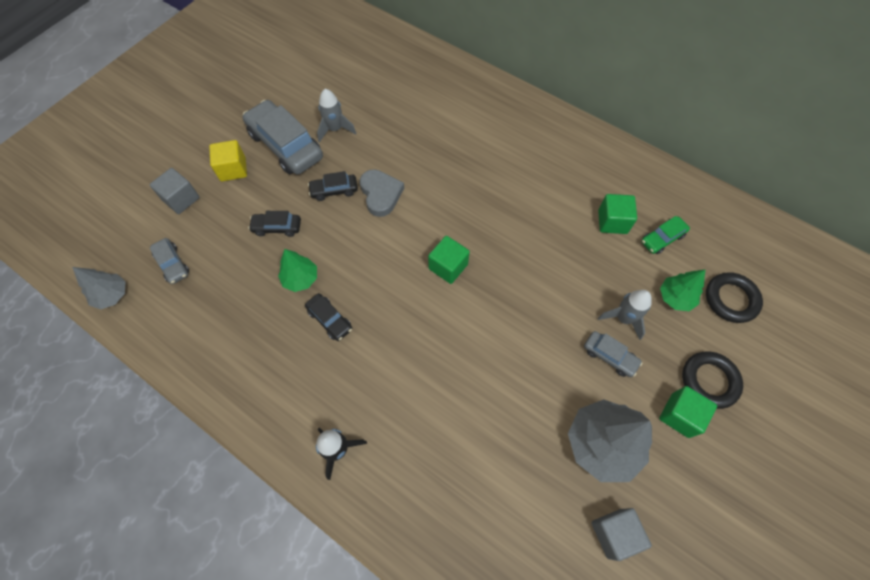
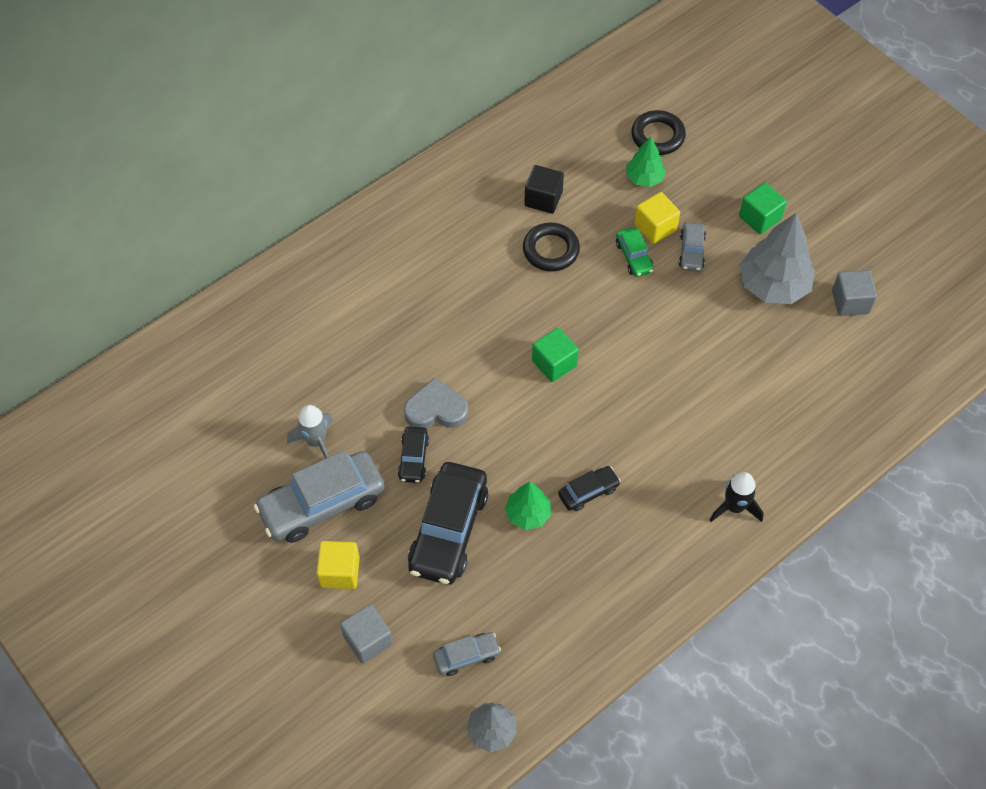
camera: 75 degrees left, 5 degrees down
(277, 227) = (448, 530): black car -> black car, size x2.02
(609, 356) = (691, 251): grey car -> grey car turned 135 degrees clockwise
(612, 222) = (543, 199): green cube -> black cube
(623, 318) = (655, 227): grey rocket -> yellow cube
(662, 238) = (576, 164): green car -> green car (634, 257)
(709, 381) = (733, 184): black ring -> black ring (551, 250)

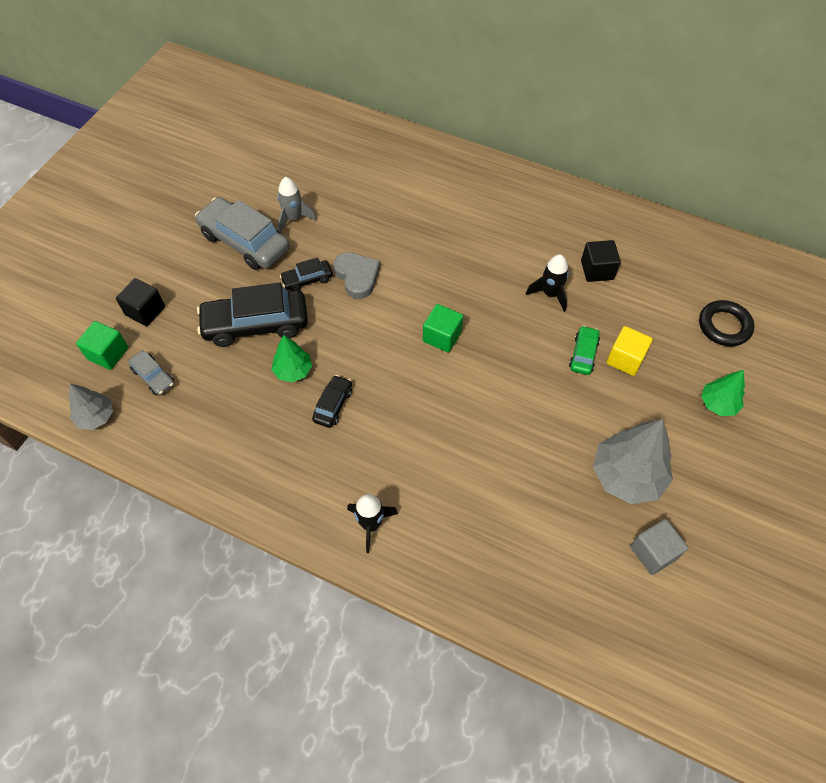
camera: 65 degrees right, 0 degrees up
(340, 572) = (194, 273): yellow cube -> none
(368, 640) = (145, 311): grey cube -> black cube
(551, 250) = (550, 294): black ring -> black rocket
(588, 492) = (333, 405): black car -> black car turned 105 degrees counterclockwise
(634, 257) = (583, 354): green car -> green car turned 150 degrees clockwise
(644, 178) = (671, 332): green tree -> green tree (718, 404)
(691, 251) = (618, 396): grey car -> none
(759, 218) = (695, 438): green cube -> green cube (108, 353)

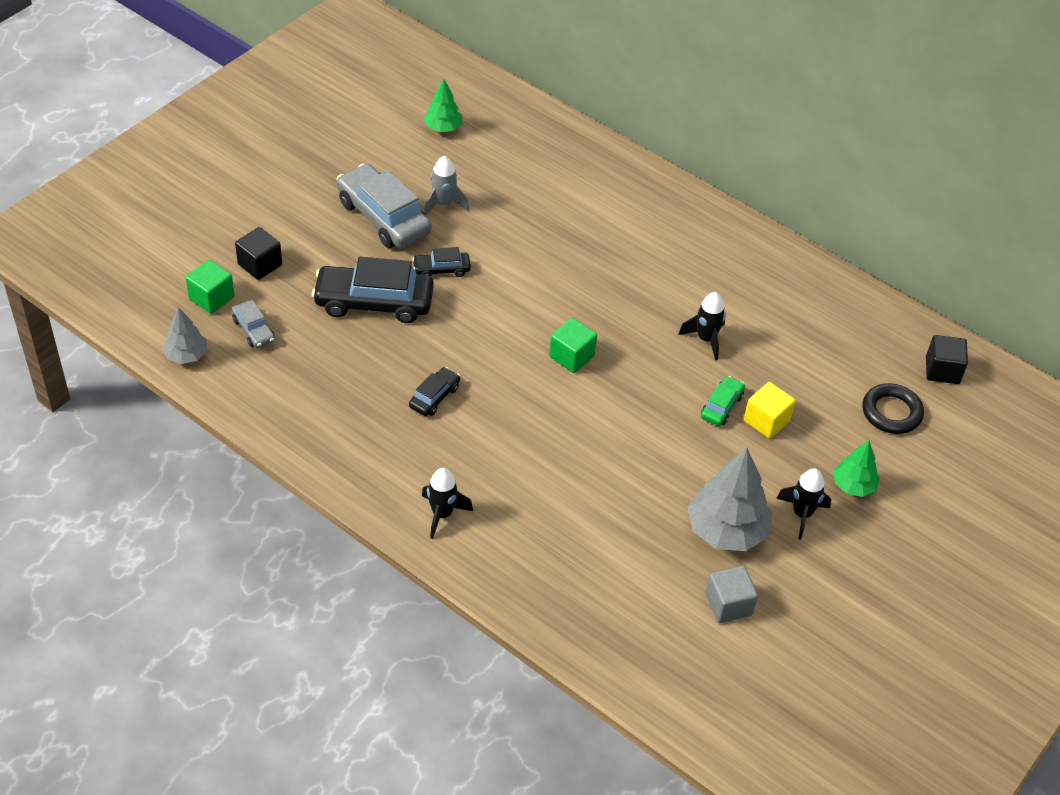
camera: 10 degrees right, 10 degrees down
(293, 370) = (401, 355): green tree -> green tree (443, 127)
(357, 277) = (497, 278): grey heart -> none
(597, 270) = (768, 326): black cube -> black cube (942, 370)
(685, 443) = (802, 514): none -> black rocket

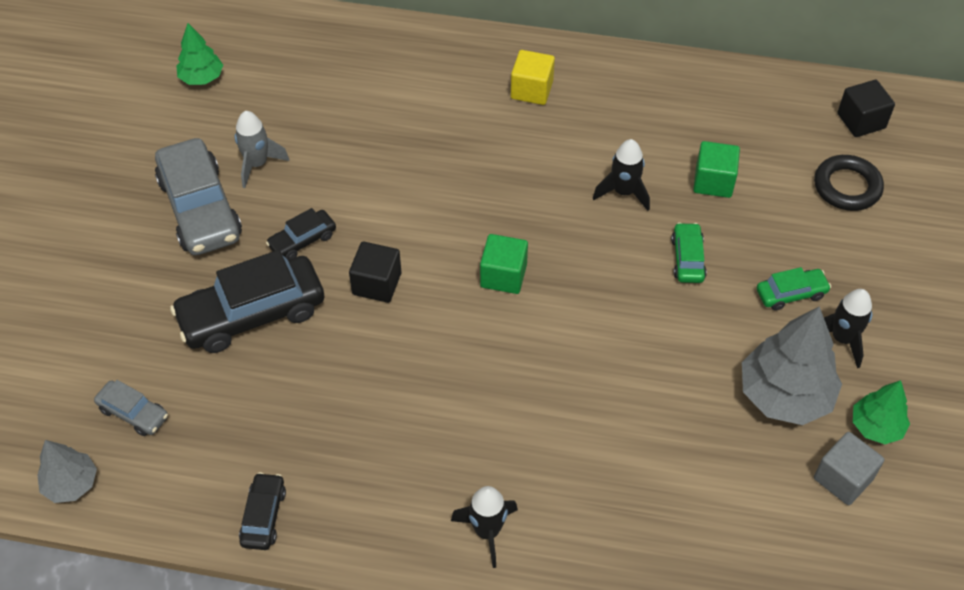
camera: 25 degrees left, 5 degrees up
(212, 298) = (59, 397): green cube -> green cube (713, 182)
(260, 265) = (92, 329): black cube -> black cube (377, 284)
(383, 217) = (200, 209): grey car -> grey car turned 135 degrees counterclockwise
(434, 397) = (389, 394): black car -> black car (263, 516)
(766, 421) = (740, 253): yellow cube -> yellow cube (531, 90)
(785, 466) = (791, 294): none -> green car
(853, 486) = (867, 283): green tree -> green tree (876, 426)

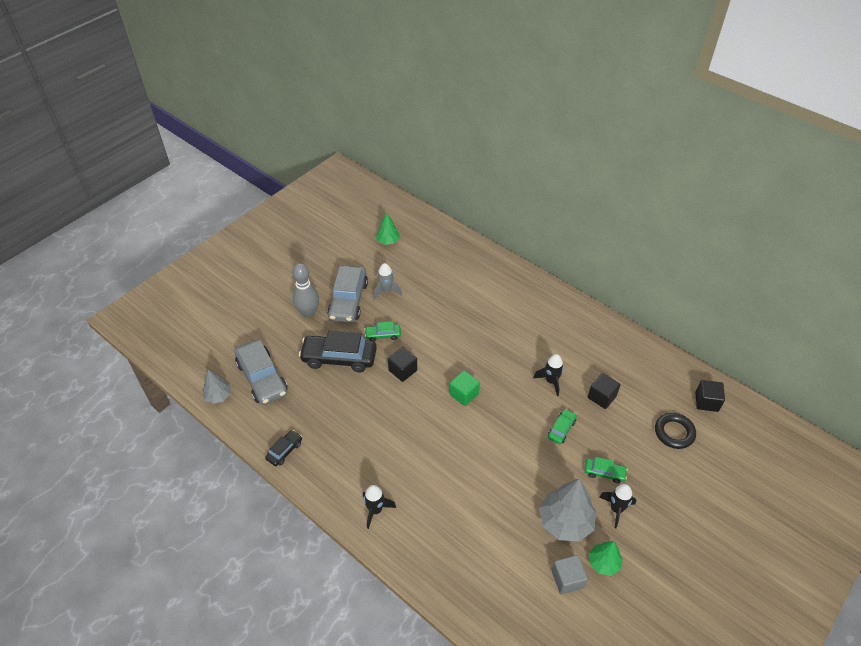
camera: 30 degrees right, 5 degrees down
(133, 413) = (262, 378): grey car -> grey car, size x2.02
(140, 261) = (308, 312): none -> grey bowling pin
(302, 240) = (383, 335): black car -> green car
(531, 90) = (538, 311): yellow cube -> none
(713, 182) = (602, 397): green cube -> black cube

